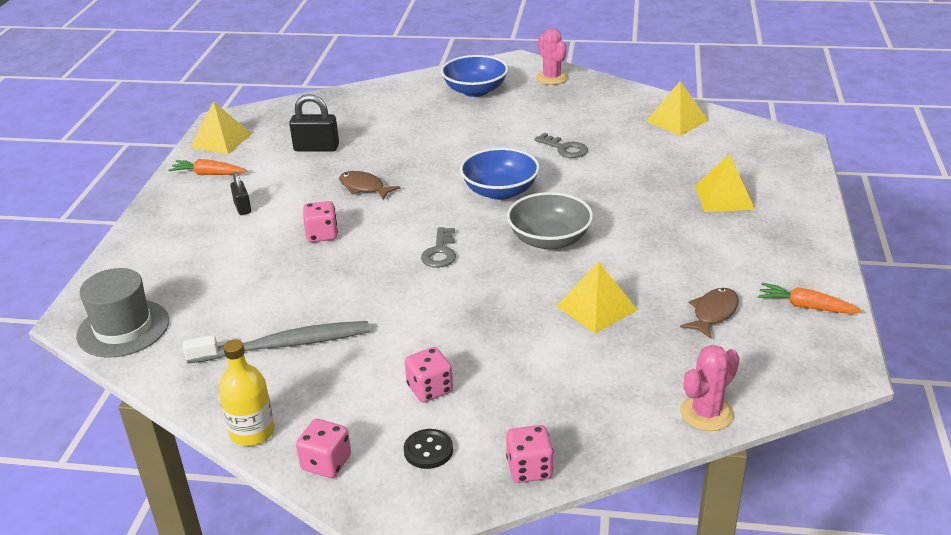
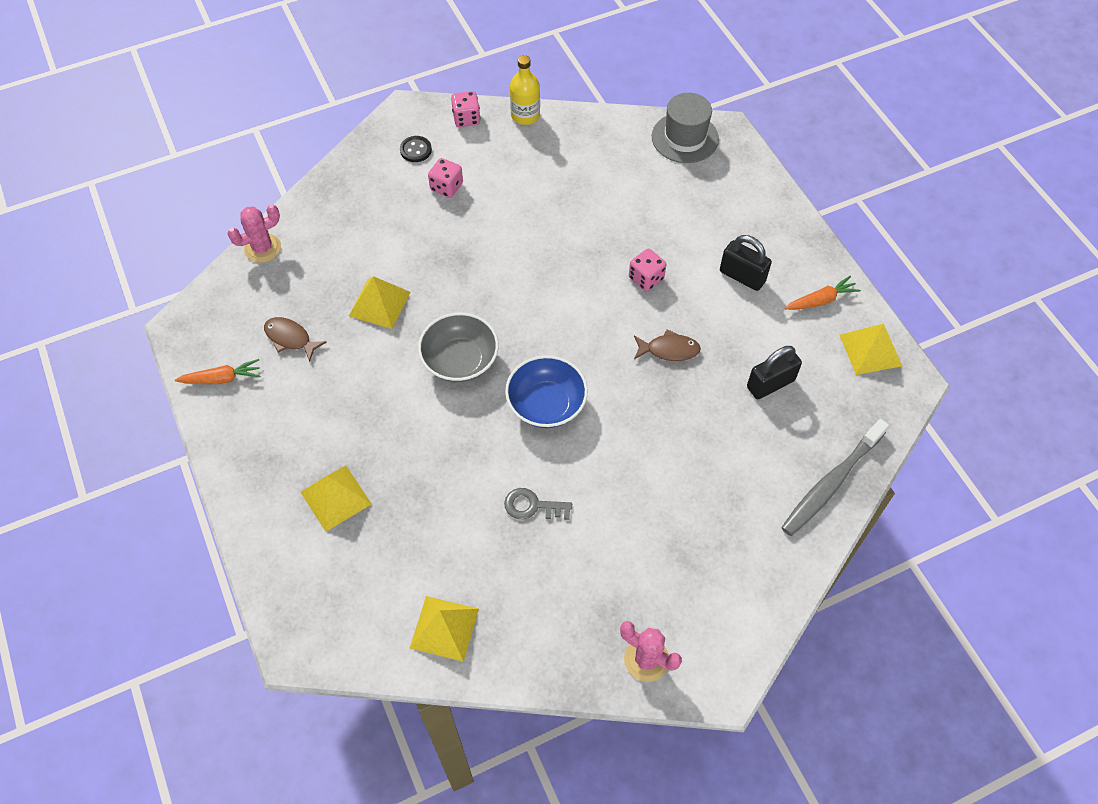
camera: 145 degrees right, 25 degrees up
(242, 208) = (742, 276): black padlock -> black padlock, size x1.60
(284, 345) = (568, 174): grey toothbrush -> grey toothbrush (831, 483)
(440, 252) = (537, 304): grey key -> none
(475, 90) = (711, 578): blue bowl -> none
(529, 469) = (350, 165): pink dice -> none
(706, 413) = (262, 248): pink cactus -> pink cactus turned 45 degrees clockwise
(713, 313) = (290, 338): brown fish -> brown fish turned 120 degrees clockwise

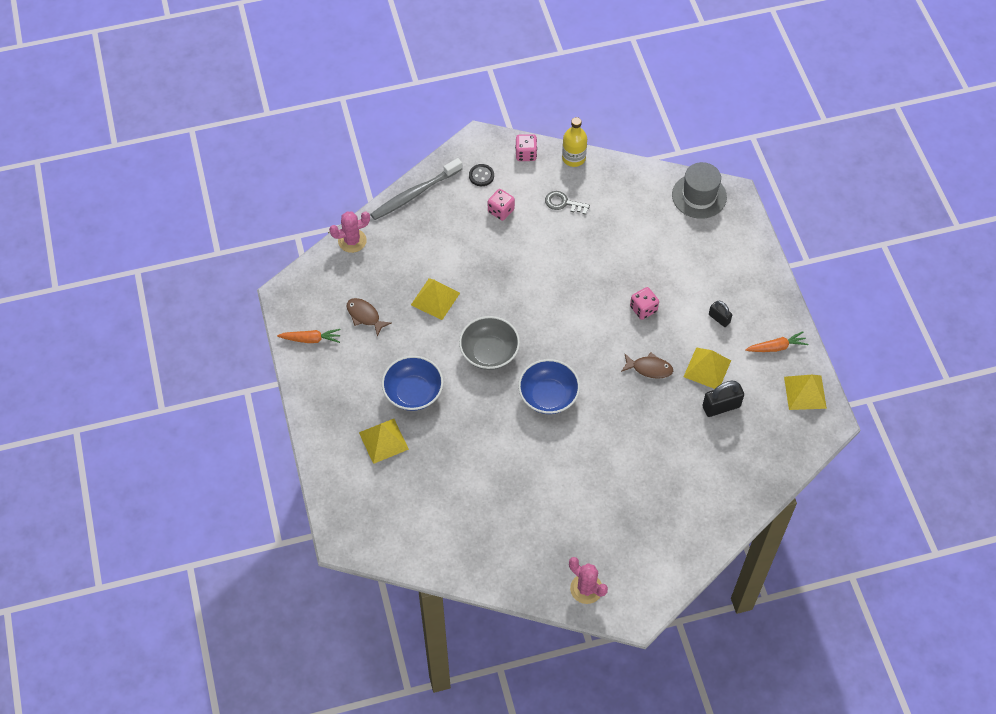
camera: 10 degrees right, 0 degrees up
(367, 427) = (413, 392): none -> blue bowl
(444, 628) = (447, 544): yellow pyramid -> yellow pyramid (707, 368)
(532, 506) = (524, 469): grey key -> grey key (563, 203)
(742, 276) = (719, 318): black padlock -> black padlock, size x0.62
(831, 483) = (749, 488): grey toothbrush -> grey toothbrush (414, 194)

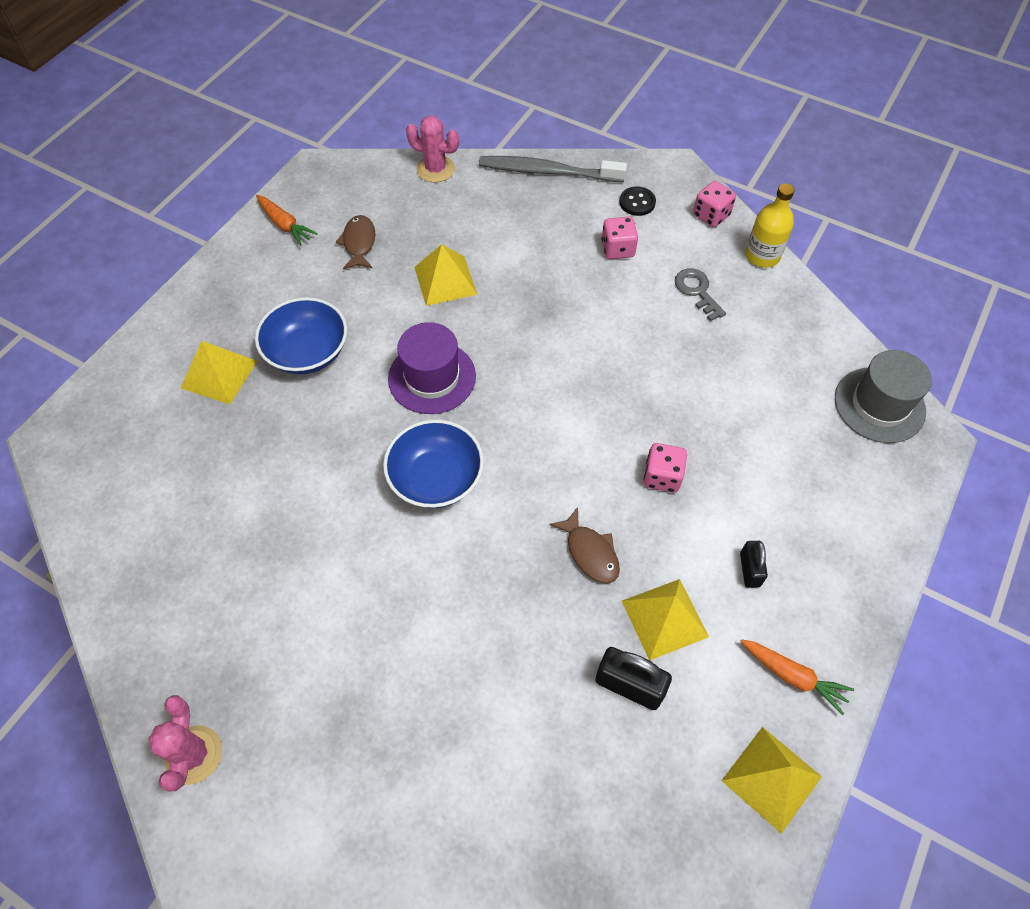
camera: 45 degrees right, 0 degrees up
(489, 352) = (432, 377): grey bowl -> purple hat

